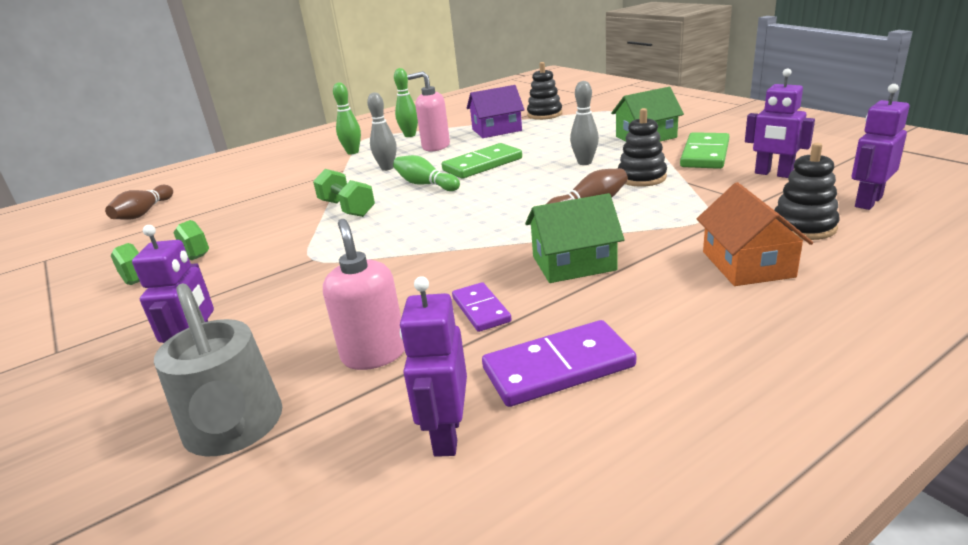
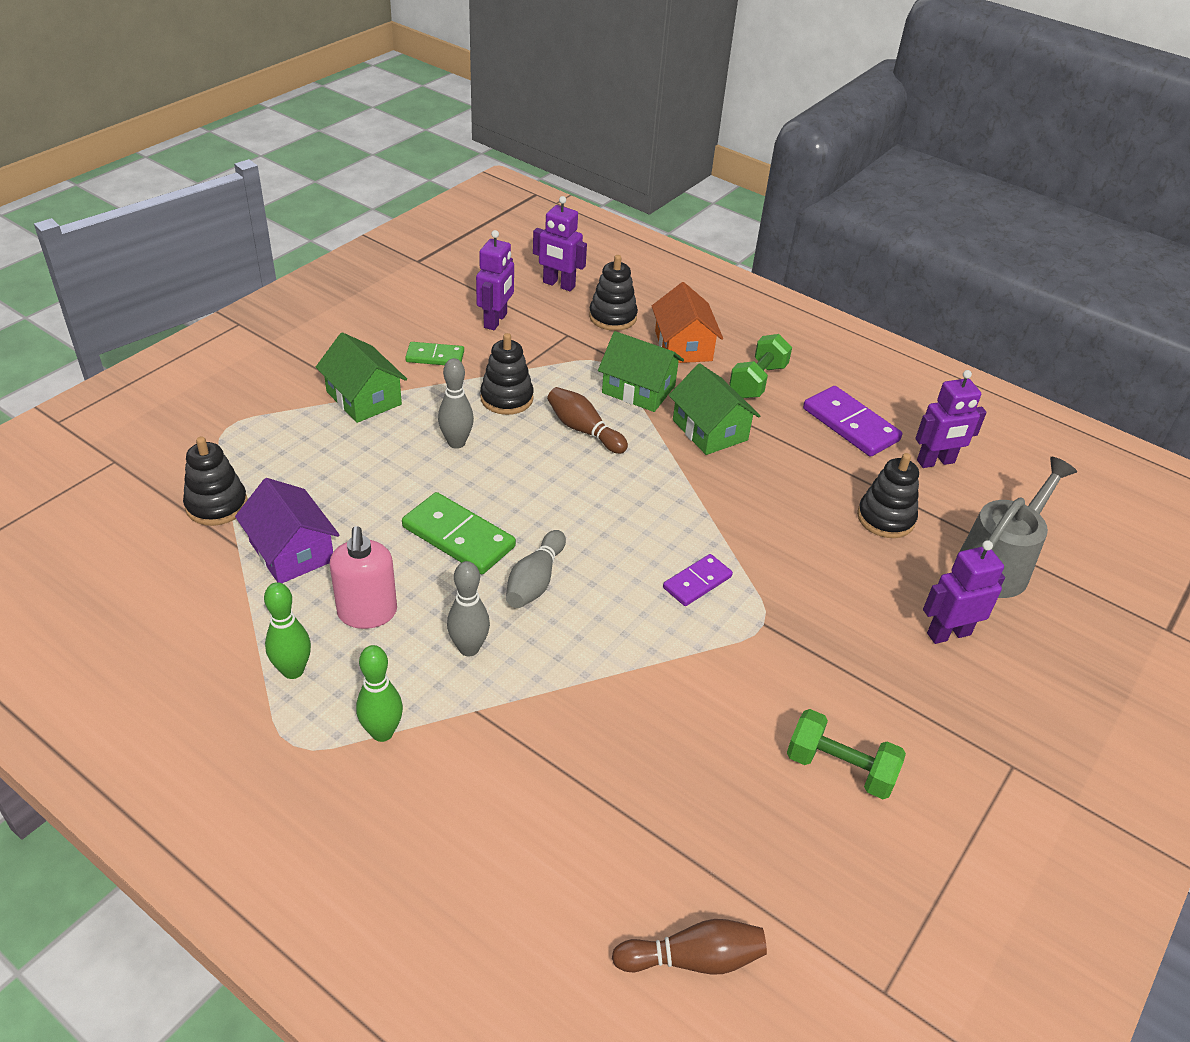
camera: 115 degrees left, 15 degrees up
(347, 208) = (626, 643): green dumbbell -> green dumbbell (757, 381)
(374, 354) = (885, 518): pink soap dispenser -> black stacking toy
(425, 184) = (535, 581): green bowling pin -> grey bowling pin
(480, 309) = (802, 472): purple domino -> purple domino (697, 582)
(652, 232) = (638, 389): none -> green house
(704, 154) = (435, 357): green domino -> green domino, size x0.61
(747, 264) = (683, 346): orange house -> orange house turned 75 degrees counterclockwise

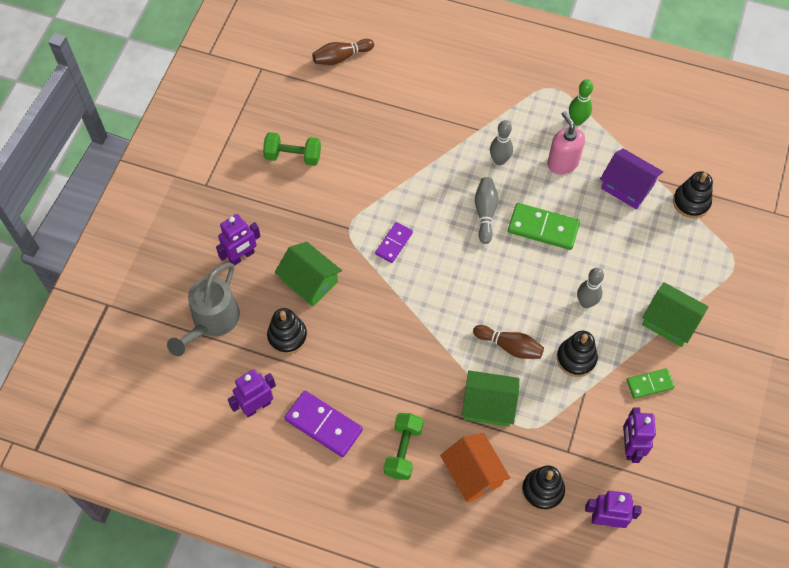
camera: 165 degrees right, 20 degrees up
(382, 732) = (516, 105): green bowling pin -> none
(710, 430) = (424, 379): green house -> green house (309, 281)

